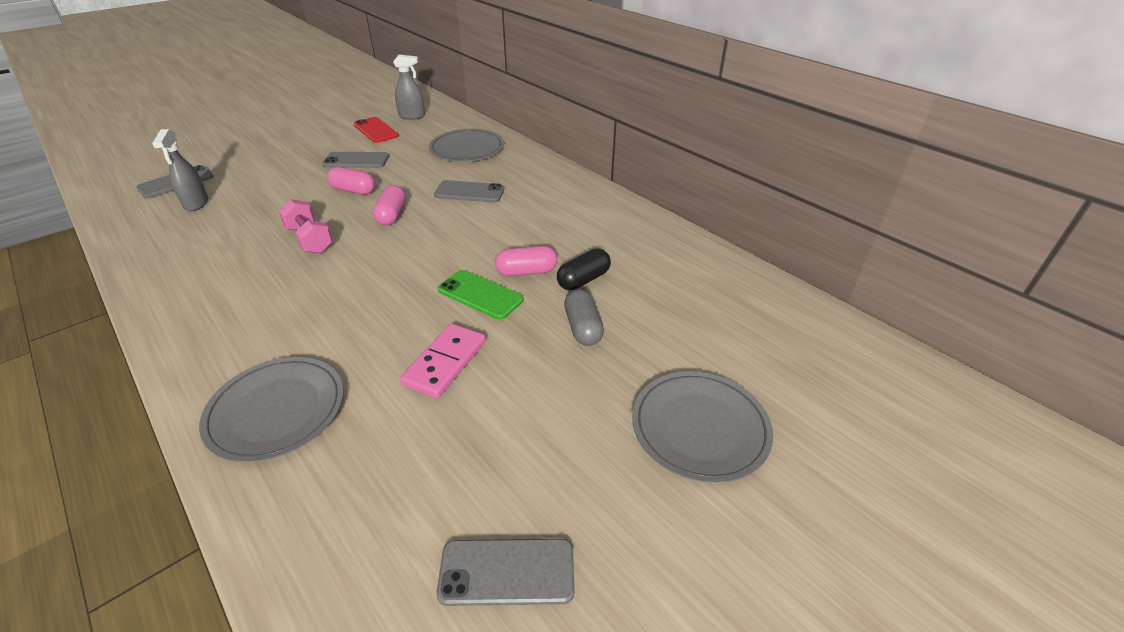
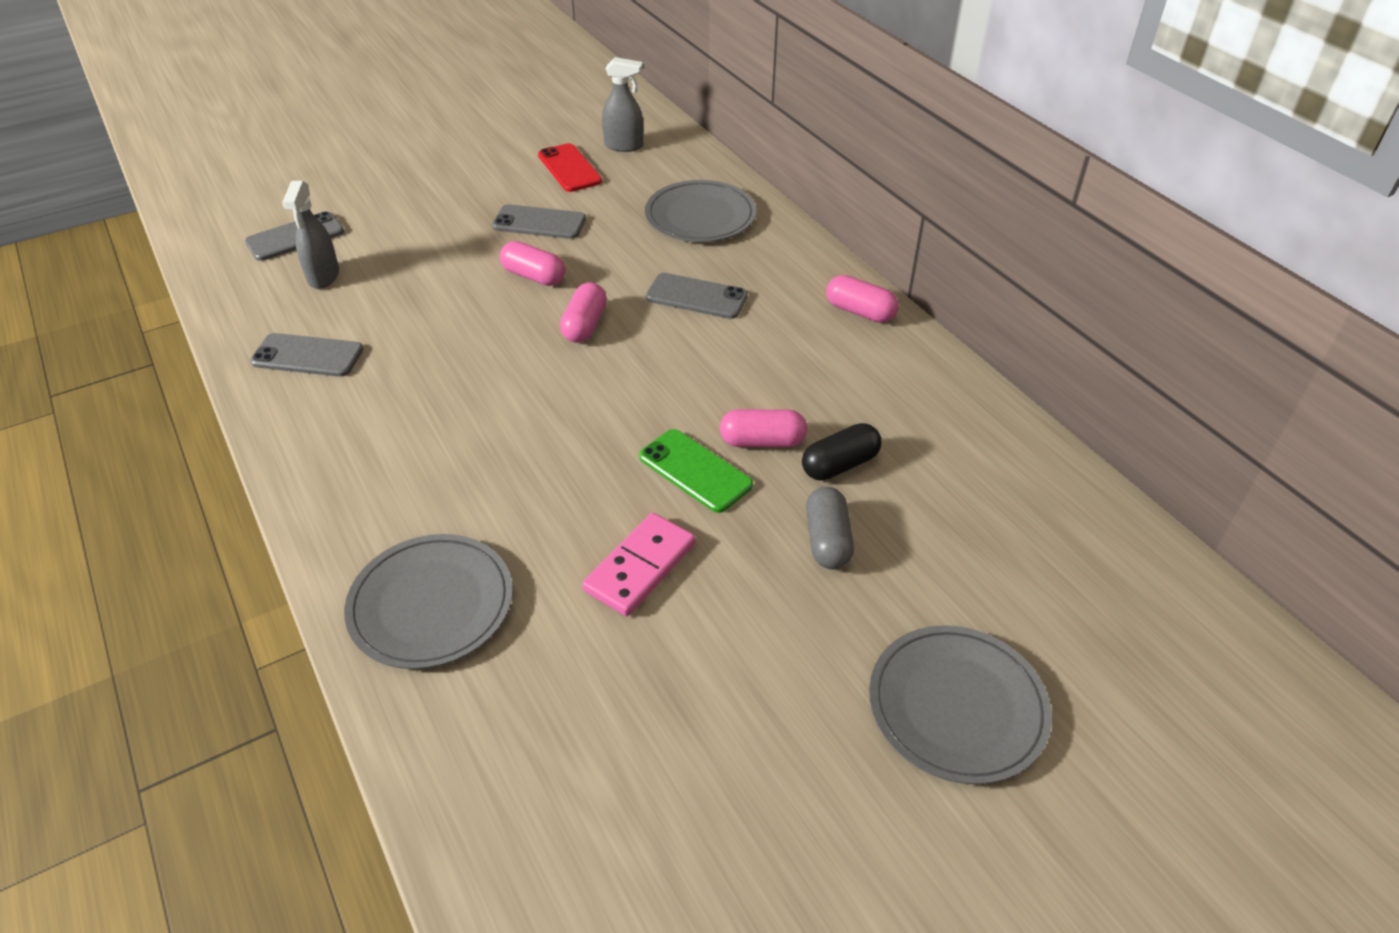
camera: 10 degrees right, 5 degrees up
(310, 240) = (473, 354): pink dumbbell -> none
(507, 572) = (689, 848): grey phone -> grey phone (307, 356)
(581, 191) = (860, 312): none -> pink capsule

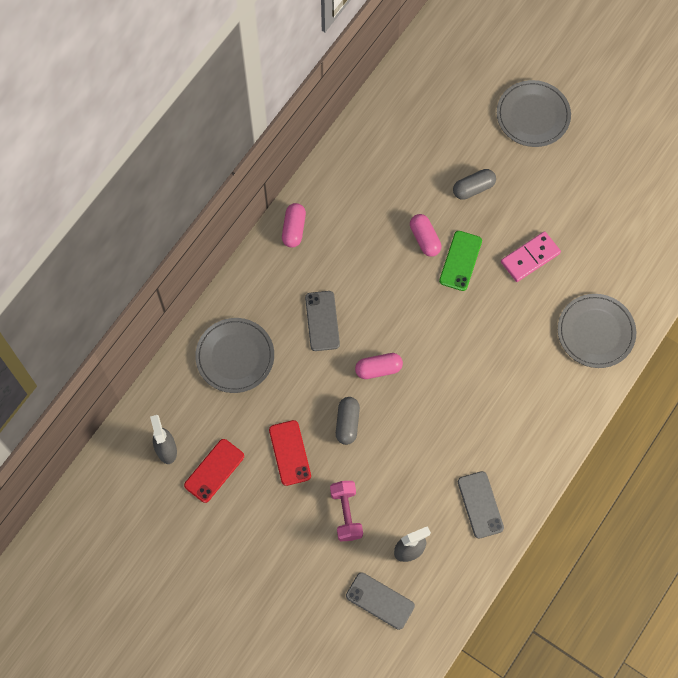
camera: 115 degrees left, 25 degrees up
(422, 242) = (346, 514): none -> pink dumbbell
(534, 276) = (347, 423): pink capsule -> grey capsule
(539, 223) = (290, 453): grey phone -> red phone
(640, 567) = (530, 257): pink domino -> pink domino turned 45 degrees counterclockwise
(839, 465) = (422, 199): black capsule -> none

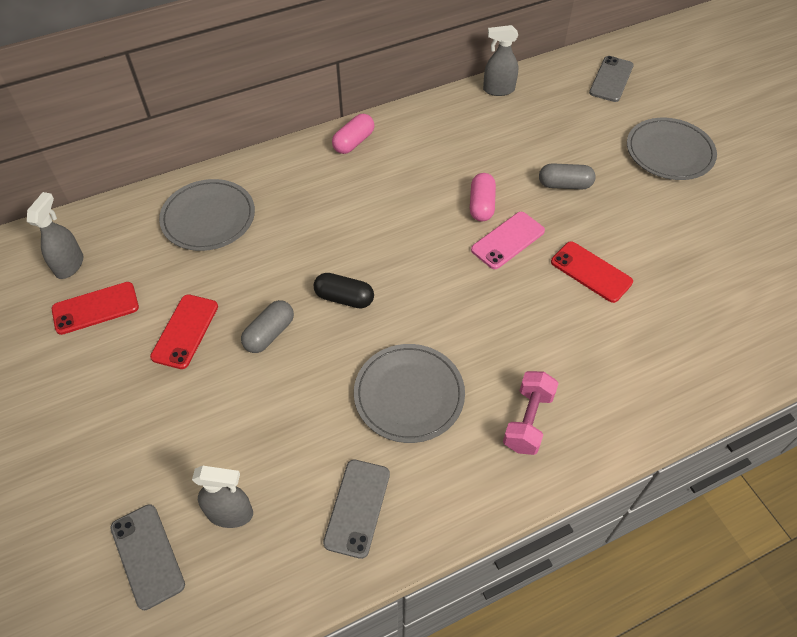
camera: 30 degrees right, 15 degrees down
(322, 321) = (320, 227): grey phone -> grey phone (611, 79)
(346, 514) = (192, 428): pink dumbbell -> pink dumbbell (528, 421)
(372, 115) = (498, 90): none -> grey spray bottle
(378, 369) = (344, 298): pink capsule -> black capsule
(460, 261) = (508, 240): green phone -> pink phone
(530, 257) = (591, 272): pink domino -> red phone
(596, 332) = (630, 384): grey plate -> grey plate (409, 395)

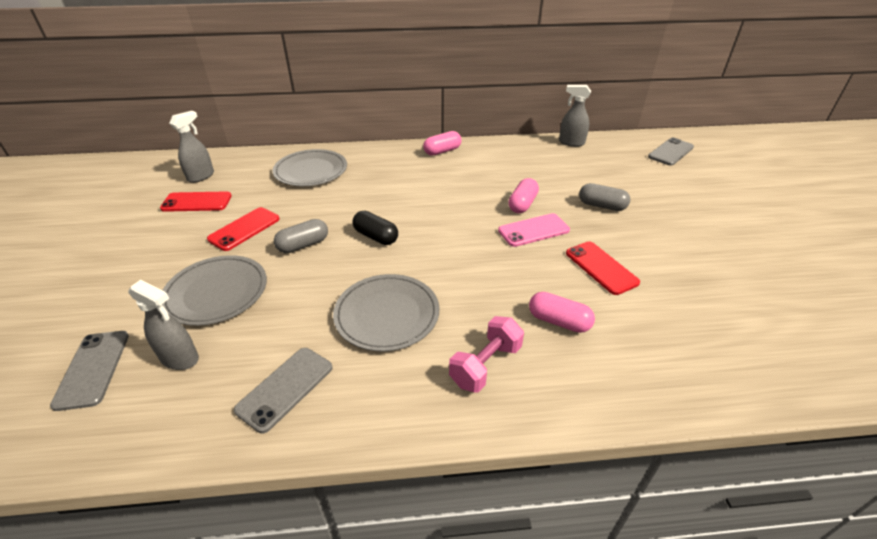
camera: 20 degrees right, 15 degrees down
(574, 350) = (558, 321): none -> pink capsule
(669, 152) = (709, 203): grey plate -> grey plate (216, 292)

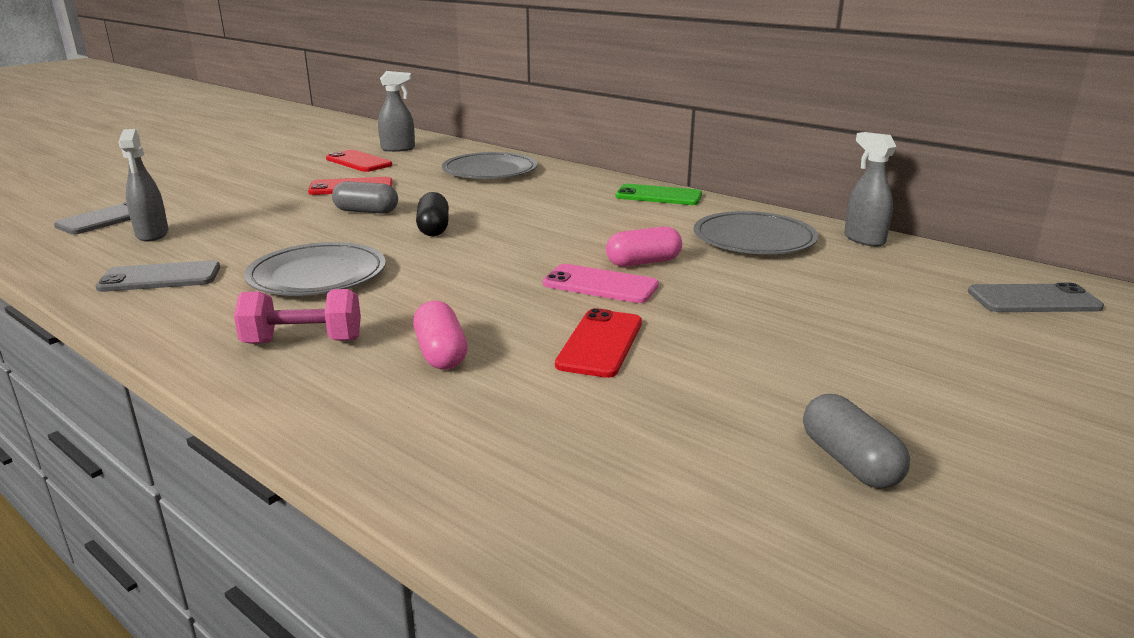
camera: 45 degrees right, 15 degrees down
(216, 292) = (249, 213): grey plate -> grey plate (754, 239)
(442, 151) = (658, 196): pink capsule -> green phone
(601, 206) = (749, 302): grey capsule -> grey capsule (849, 462)

